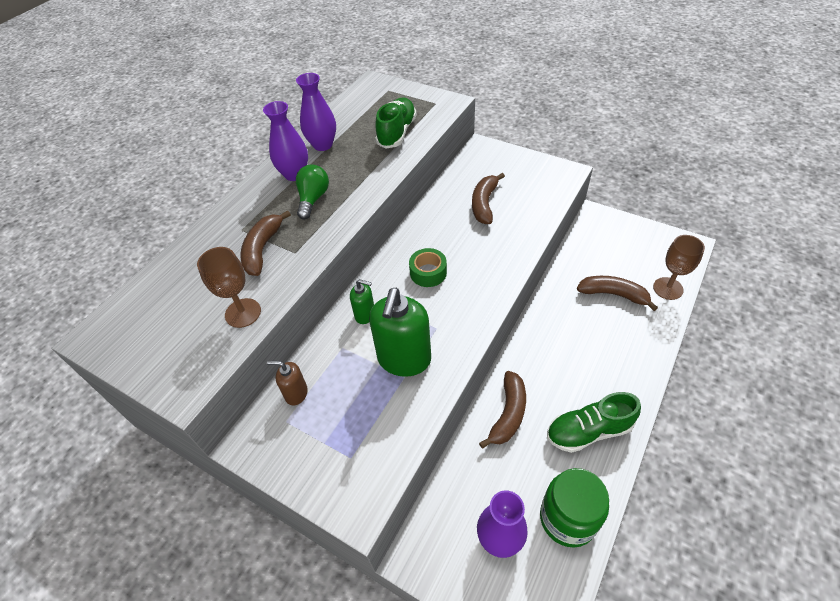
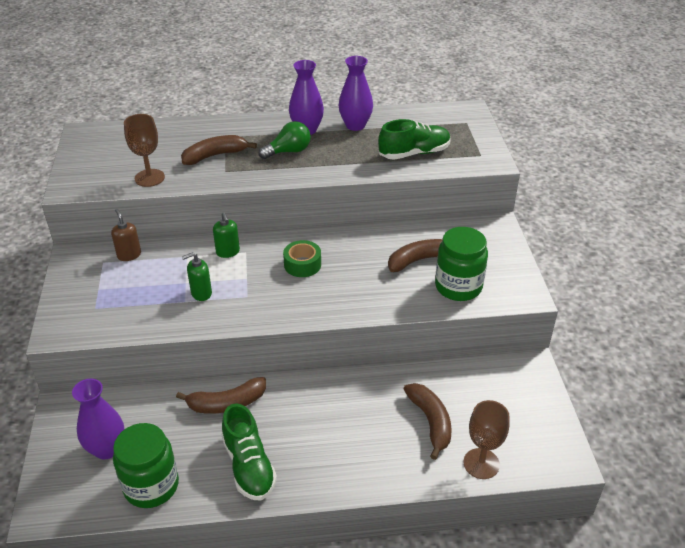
camera: 50 degrees right, 10 degrees down
(404, 359) = (201, 293): green soap dispenser -> green soap dispenser, size x0.50
(531, 199) = (458, 287): none -> green jar
(588, 431) = (249, 466): green shoe -> green shoe turned 150 degrees counterclockwise

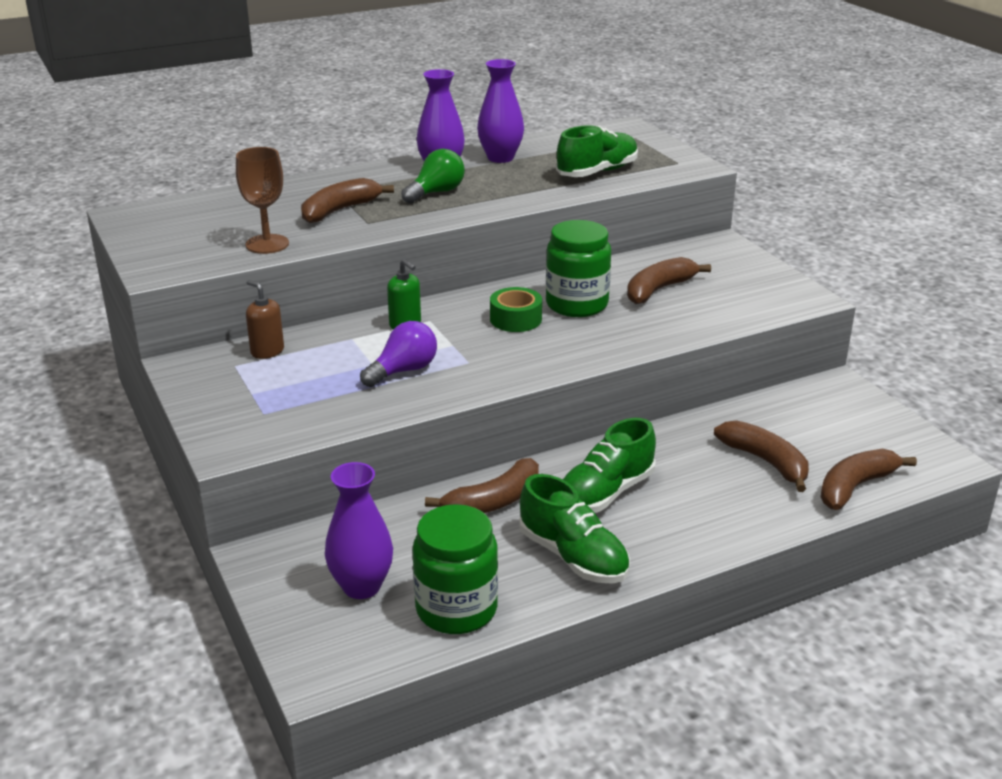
camera: 20 degrees left, 10 degrees down
(201, 293) = (403, 371): green soap dispenser -> purple light bulb
(302, 418) = (605, 493): none -> green shoe
(458, 287) = (725, 305): green jar -> green jar (576, 304)
(481, 463) = (855, 487): brown goblet -> brown banana

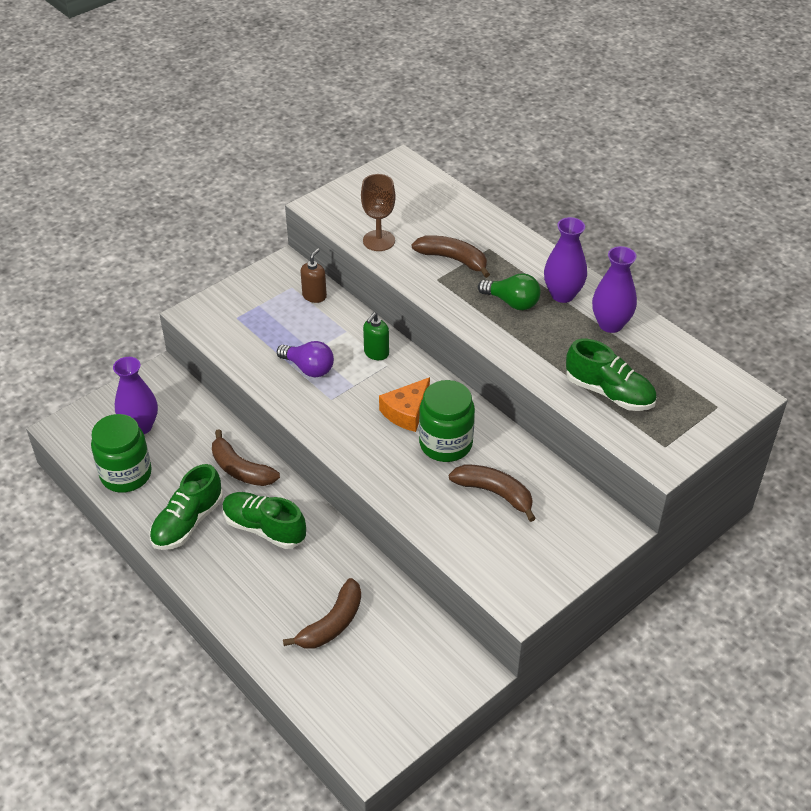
camera: 75 degrees right, 15 degrees up
(515, 319) = (407, 412): green tape -> orange cheese
(855, 487) = (311, 687): brown banana -> none

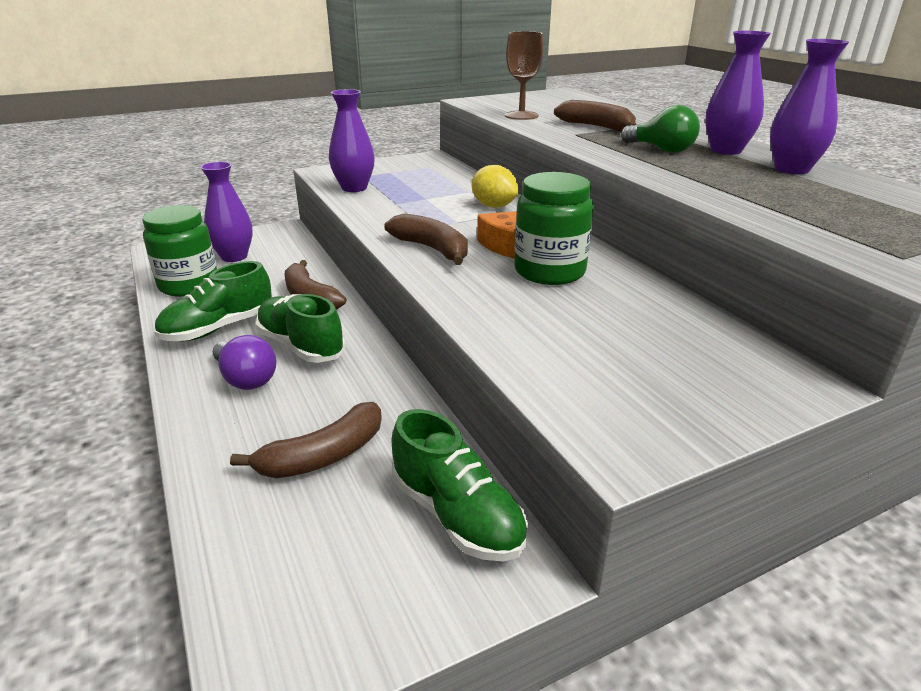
camera: 15 degrees right, 15 degrees down
(239, 343) = (354, 188): none -> purple vase
(308, 368) = (414, 207): purple light bulb -> purple light bulb (246, 379)
(314, 296) = (448, 172): brown soap dispenser -> none
(376, 353) = (493, 206): green soap dispenser -> yellow lemon
(495, 493) = (606, 319): brown banana -> brown banana (432, 249)
(609, 393) = (796, 209): green shoe -> green shoe (457, 515)

